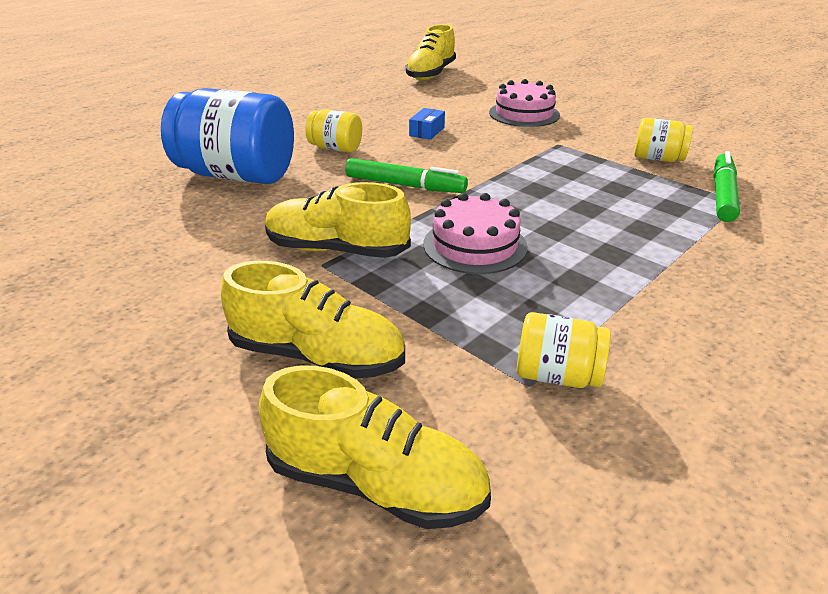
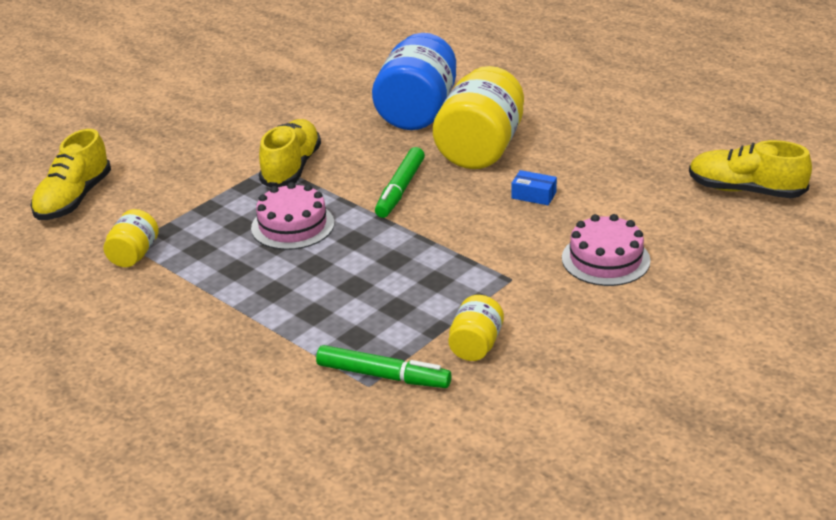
camera: 90 degrees right, 0 degrees up
(317, 356) = (172, 174): yellow shoe -> none
(335, 148) = (480, 149): yellow jar -> yellow jar, size x2.02

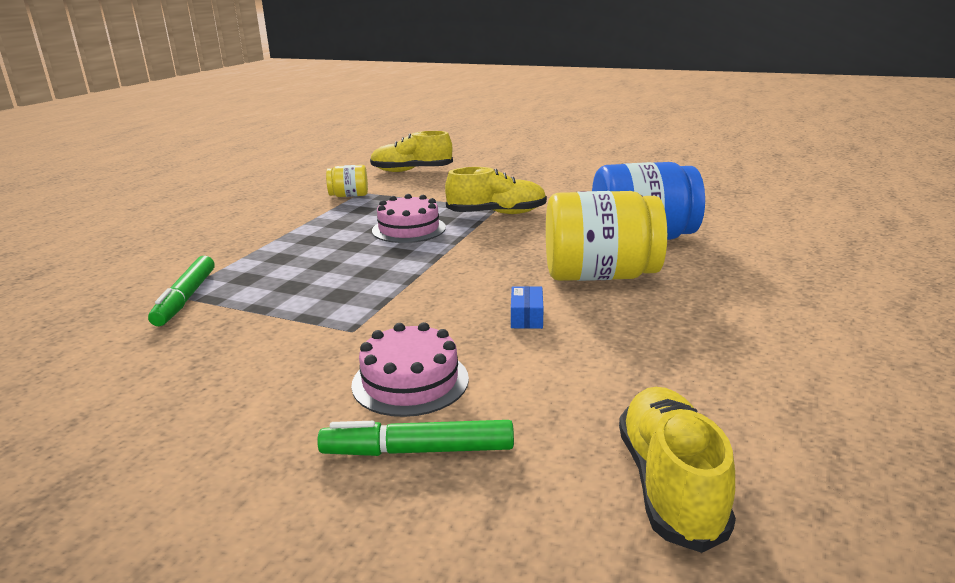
camera: 70 degrees right, 10 degrees down
(400, 189) = (491, 255): green marker -> green marker (418, 450)
(475, 345) = (229, 331): yellow jar -> none

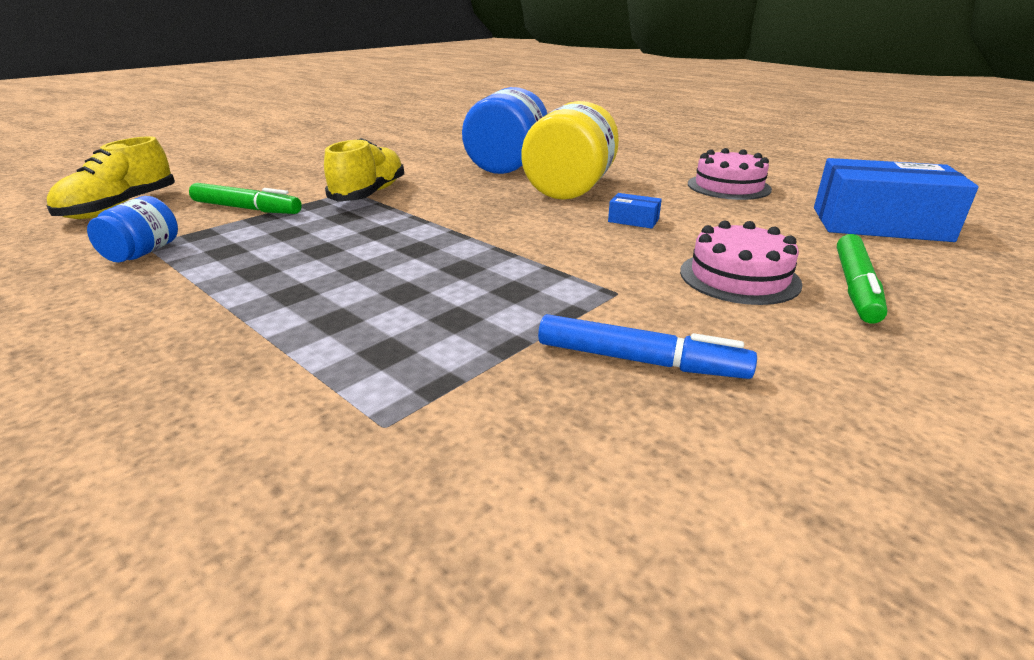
camera: 70 degrees left, 5 degrees up
(185, 298) = (413, 411): green marker -> green marker (246, 209)
(244, 351) = (640, 361): none -> blue marker
(349, 196) = (142, 253): yellow jar -> blue jar
(409, 229) = (349, 235): pink cake -> pink cake (728, 186)
(669, 484) = (879, 224): yellow shoe -> blue box

